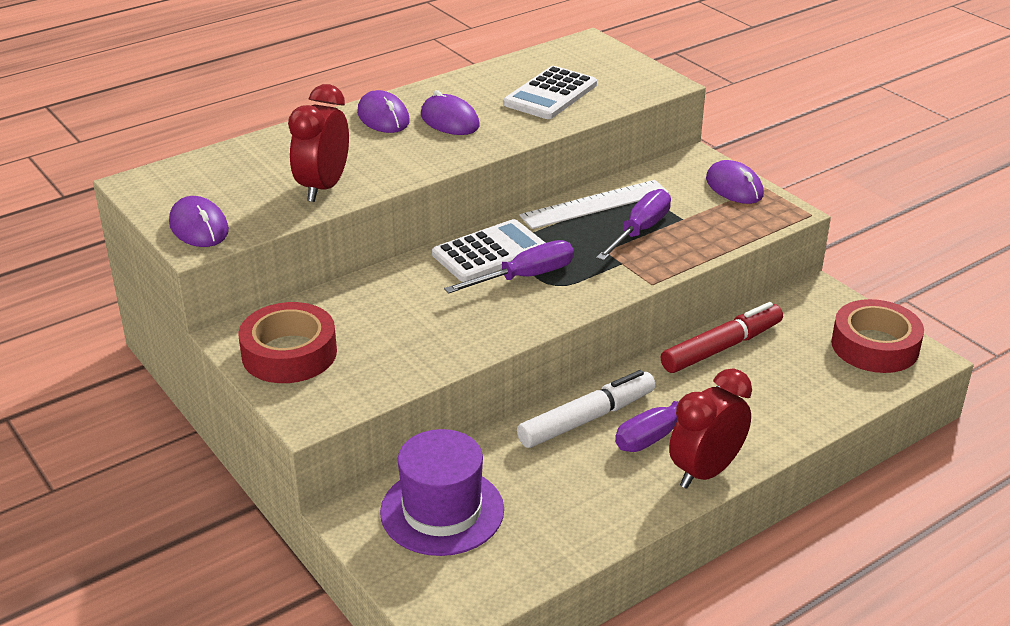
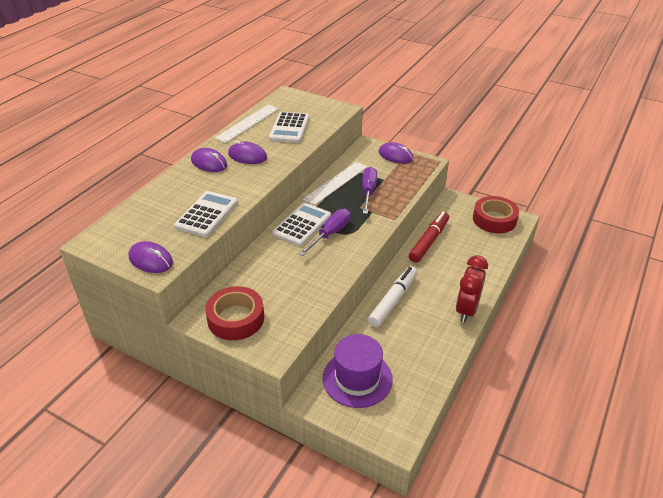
camera: 25 degrees left, 5 degrees up
(323, 187) = (207, 214): red clock -> white calculator
(489, 73) = (248, 123): none -> white ruler
(661, 432) = (432, 296): purple screwdriver -> none

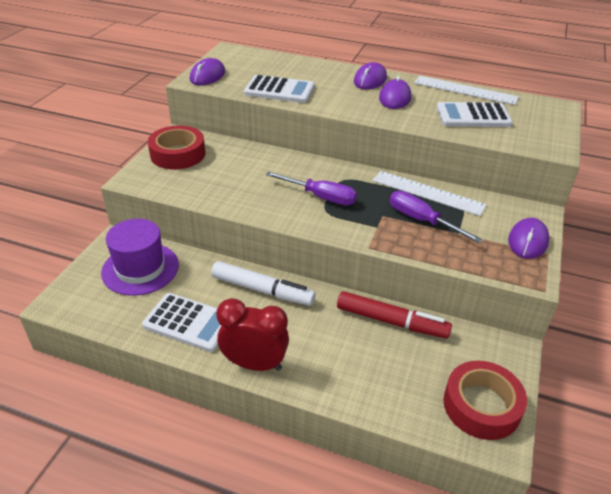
camera: 80 degrees right, 0 degrees up
(302, 225) = (331, 176): white calculator -> white calculator (189, 323)
(368, 191) = (421, 220): purple screwdriver -> purple screwdriver turned 135 degrees counterclockwise

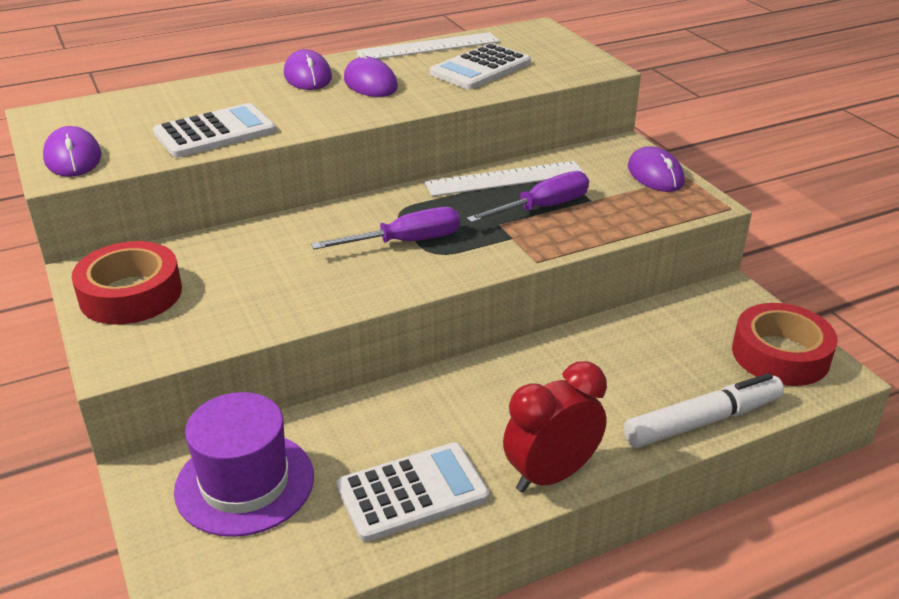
camera: 45 degrees left, 5 degrees down
(262, 290) = (439, 399): white marker -> white marker (703, 421)
(391, 322) = (609, 338): red marker -> none
(421, 220) = (542, 208): purple screwdriver -> purple screwdriver turned 150 degrees clockwise

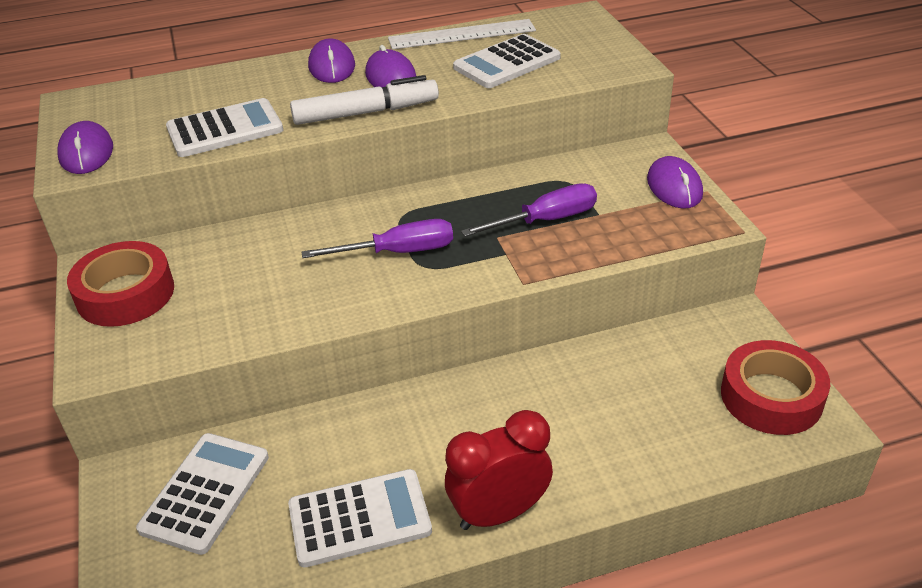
camera: 10 degrees right, 5 degrees up
(245, 483) = (205, 493): purple hat -> white calculator
(505, 179) = (516, 184): white ruler -> none
(703, 421) = (669, 467): white marker -> white marker (366, 113)

